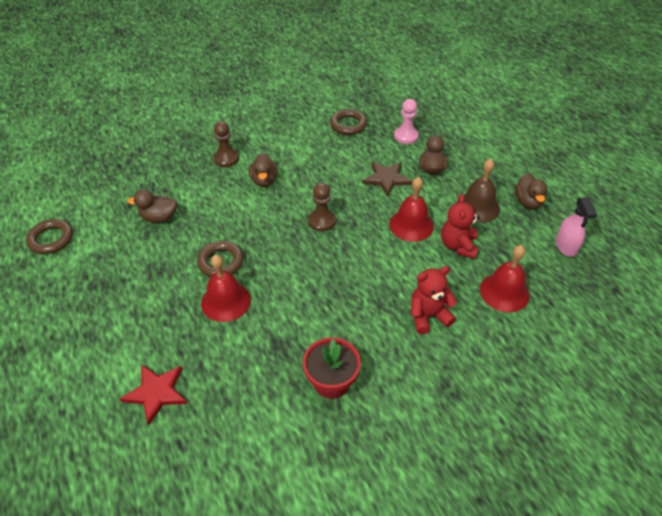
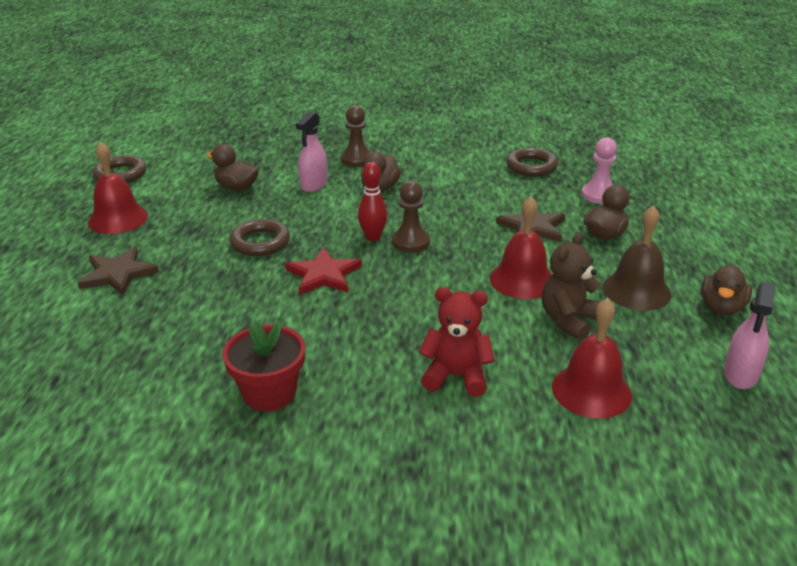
camera: 30 degrees right, 15 degrees down
(140, 334) = (118, 274): none -> brown star
(156, 393) = (80, 328): red star -> red star (323, 275)
(215, 194) = (314, 185): none -> pink spray bottle
(226, 301) = (230, 277): red bell -> red bell (118, 219)
(294, 226) = (373, 237): none -> red bowling pin
(458, 246) = (569, 320): red teddy bear -> brown teddy bear

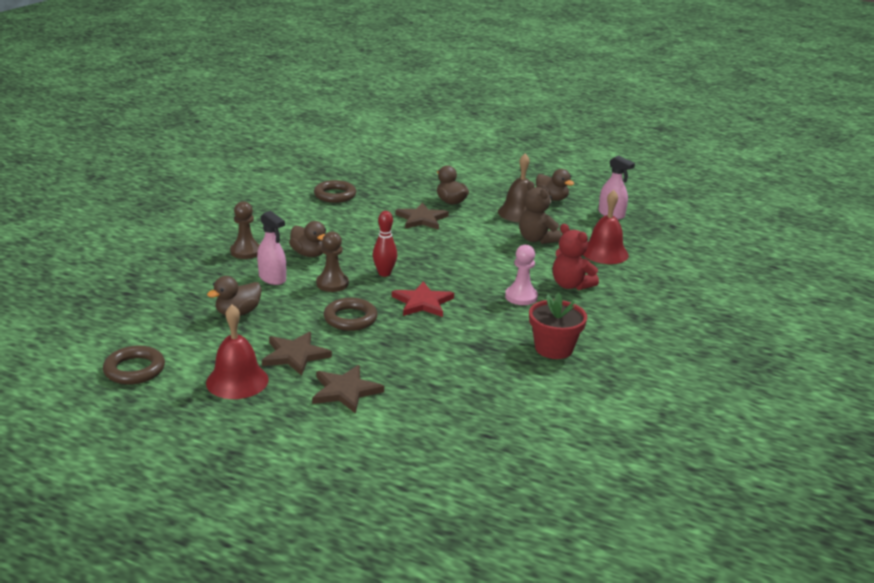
camera: 70 degrees left, 5 degrees down
(173, 233) = (295, 355): none -> brown star
(410, 242) = (404, 262): brown pawn -> brown pawn (332, 284)
(456, 376) = (571, 285): red teddy bear -> red teddy bear turned 75 degrees counterclockwise
(522, 280) = (483, 240): red bell -> none
(598, 195) = (399, 188): pink pawn -> pink pawn (521, 297)

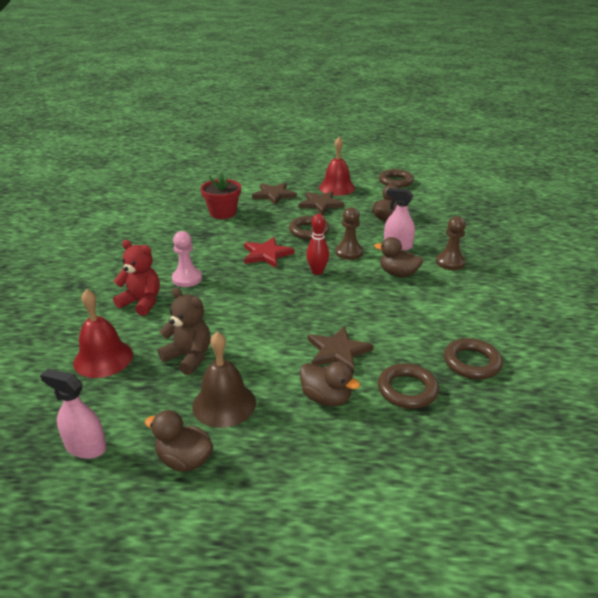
camera: 160 degrees right, 5 degrees up
(395, 194) = (407, 390): none -> brown ring
(553, 348) = (151, 243): red flower pot -> red flower pot (222, 213)

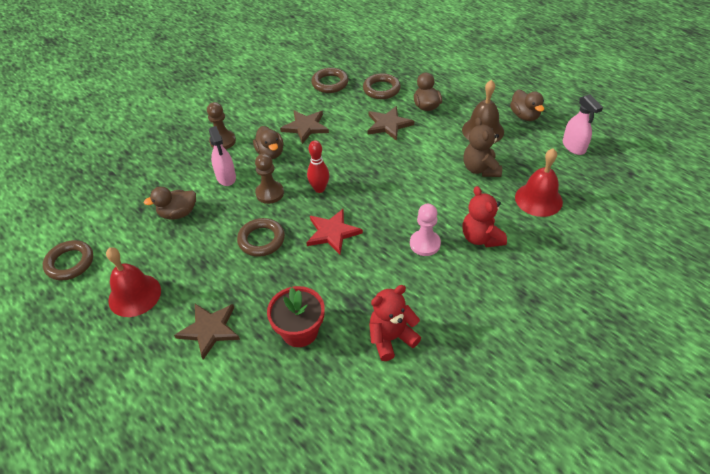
camera: 135 degrees left, 15 degrees up
(162, 231) = (391, 338): none -> red teddy bear
(320, 204) = (194, 275): brown star -> brown star (305, 127)

